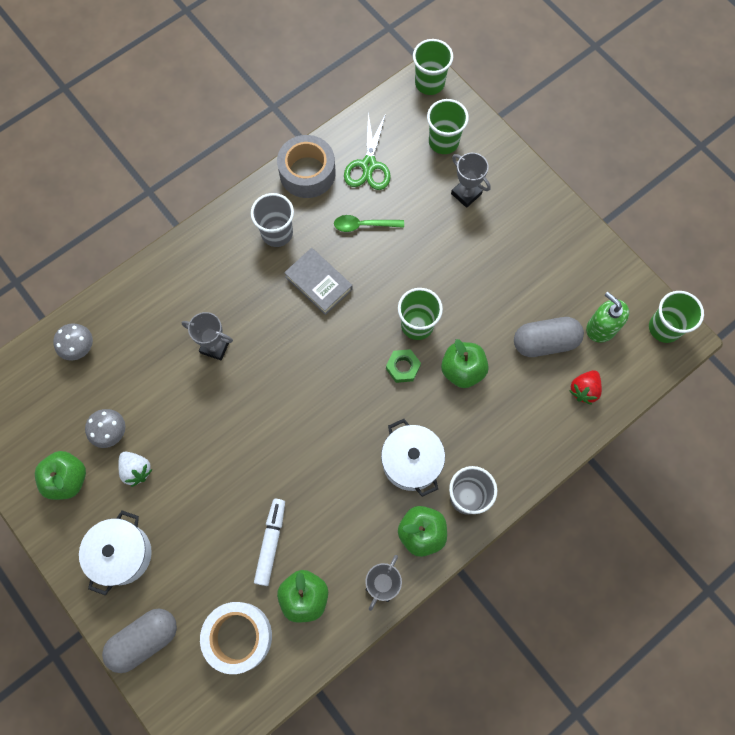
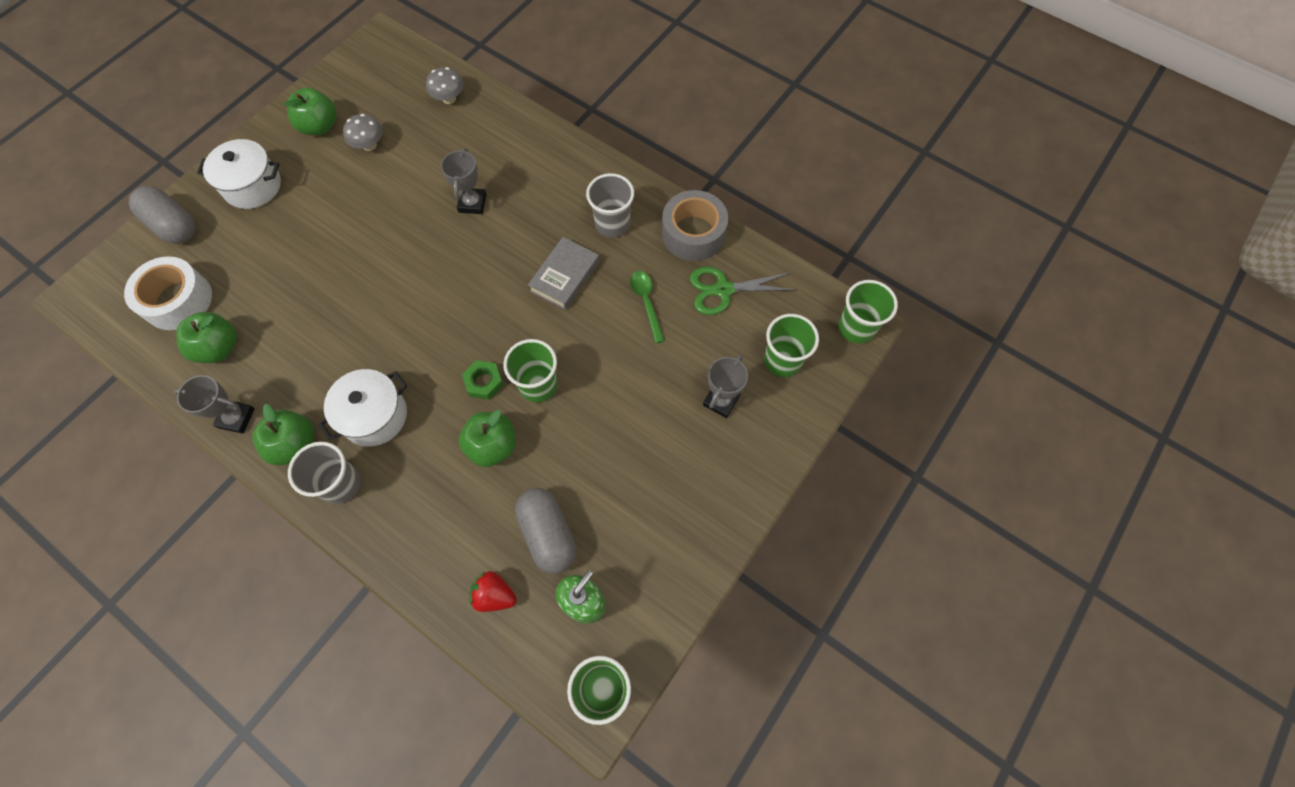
camera: 75 degrees right, 5 degrees down
(136, 470) = (335, 175): white strawberry -> none
(271, 543) = (273, 304): white marker -> none

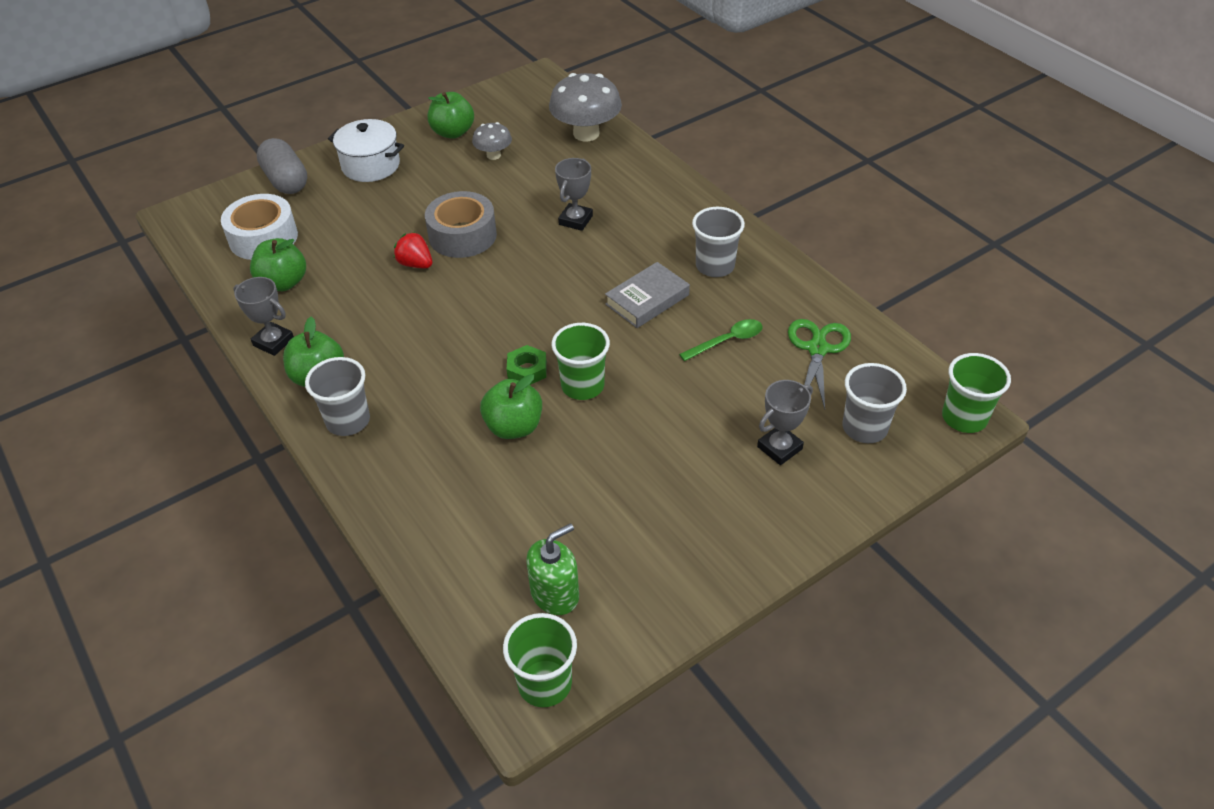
camera: 20 degrees right, 20 degrees down
(375, 416) = (405, 372): white pot -> none
(449, 98) = (586, 134): grey mushroom -> grey mushroom, size x1.86
(494, 595) = (461, 560): red strawberry -> red strawberry (415, 264)
(548, 534) = (541, 520): grey capsule -> none
(646, 302) = (727, 341): green spoon -> green spoon turned 60 degrees clockwise
(693, 233) = (801, 292): grey tape -> grey tape (462, 235)
(723, 290) = (817, 349): green scissors -> green scissors turned 90 degrees clockwise
(782, 360) = (864, 428): green cup -> grey cup

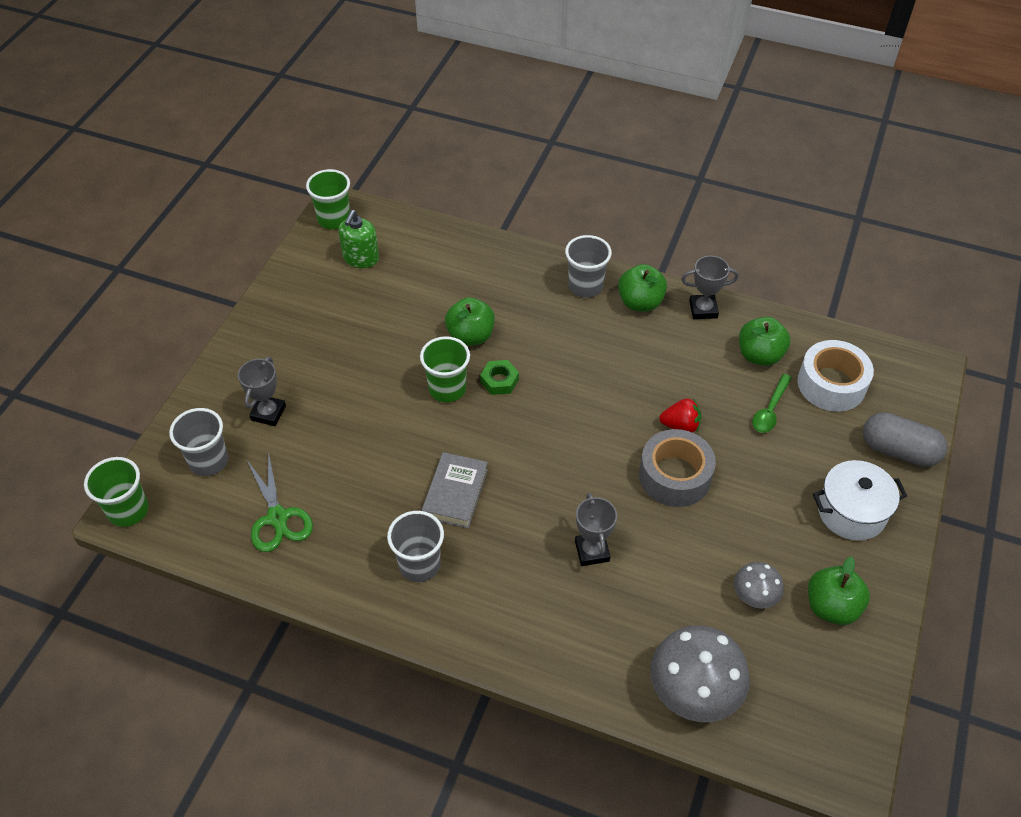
camera: 145 degrees right, 5 degrees up
(727, 341) = (360, 486): green spoon -> green spoon (770, 410)

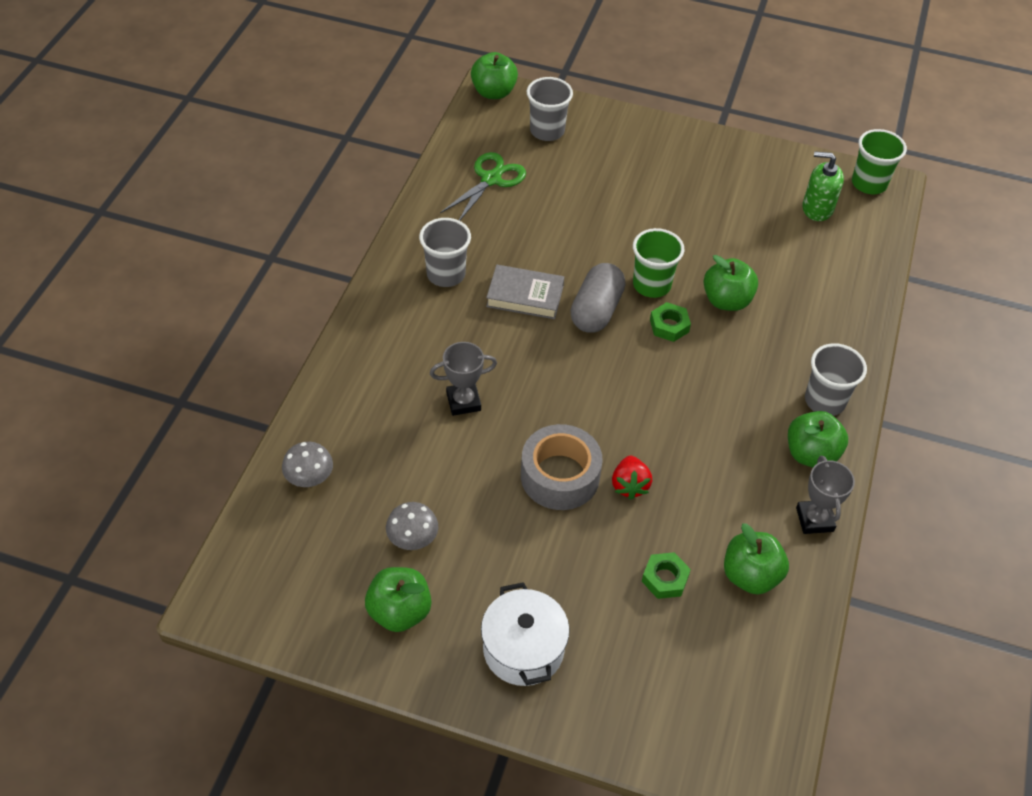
camera: 85 degrees right, 0 degrees up
(128, 510) = (493, 92): green cup -> green apple
(268, 413) = (604, 162): grey trophy -> none
(278, 518) = (491, 179): green scissors -> green scissors turned 150 degrees clockwise
(693, 692) = (309, 478): grey mushroom -> grey mushroom, size x0.54
(770, 410) = (665, 579): green spoon -> green nut
(831, 384) = (716, 653): white tape -> none
(898, 450) = (619, 718): grey capsule -> grey capsule (596, 310)

